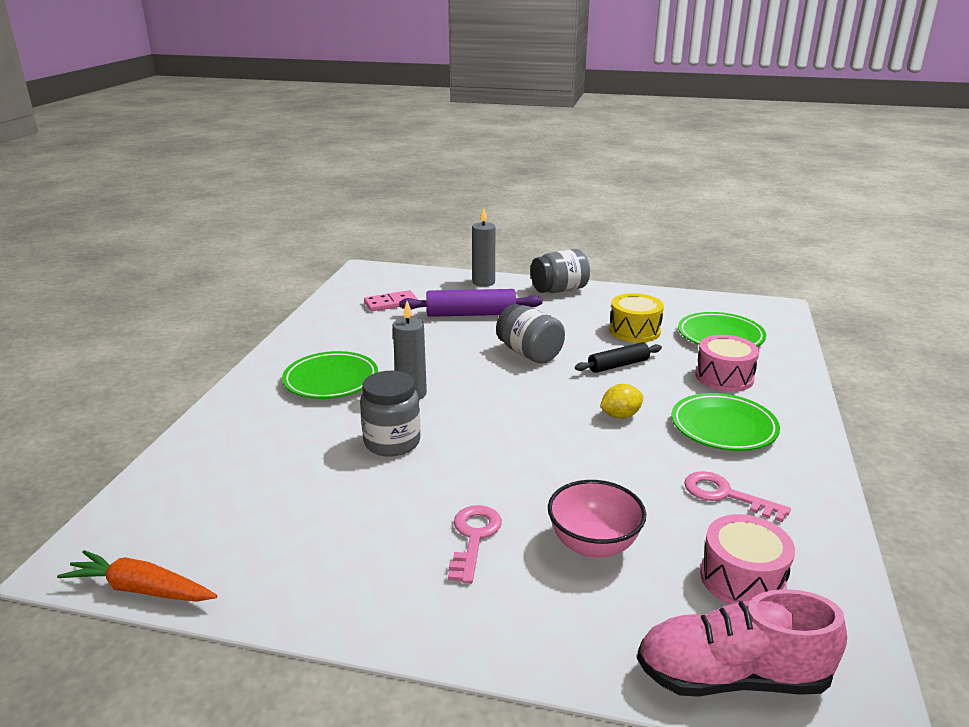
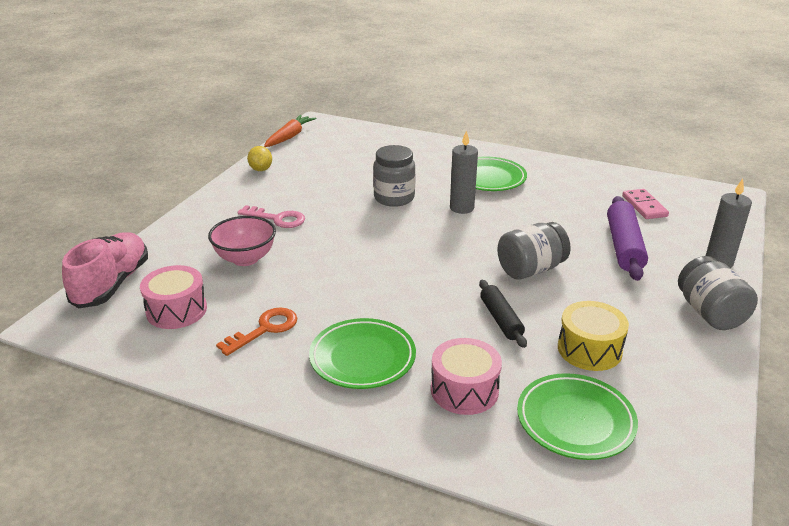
camera: 100 degrees right, 5 degrees up
(620, 415) = (401, 301): yellow lemon -> yellow lemon (261, 169)
(725, 495) = (265, 329): pink key -> orange key

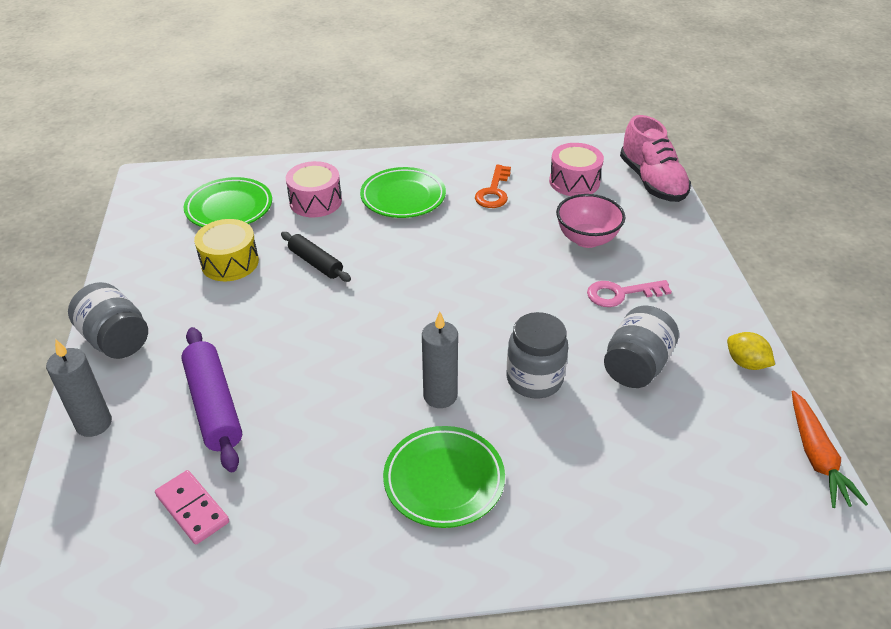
camera: 150 degrees right, 10 degrees up
(531, 269) = (311, 328): grey jar -> grey jar (636, 366)

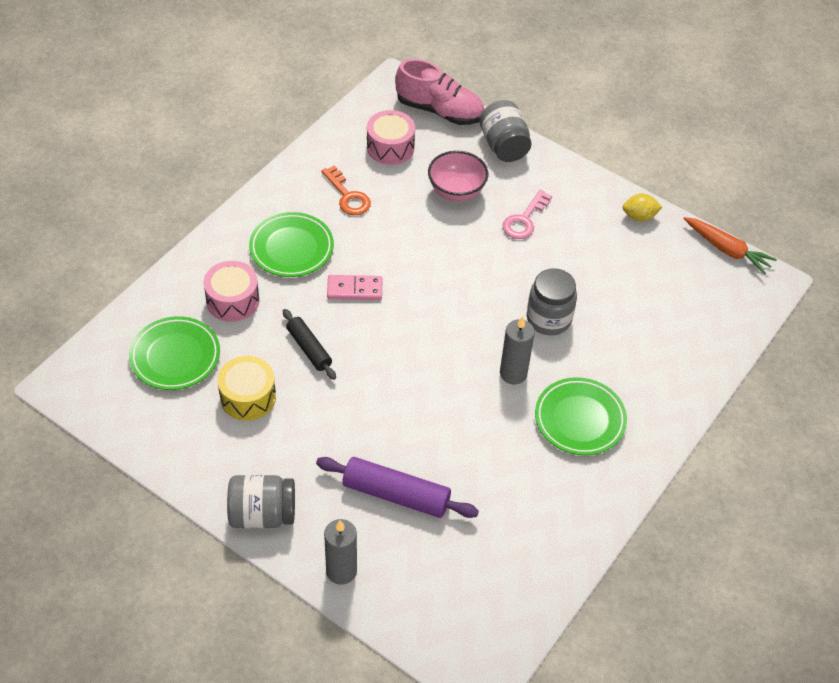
camera: 50 degrees left, 10 degrees up
(192, 509) = (477, 556): pink domino -> pink domino (354, 289)
(315, 263) = (309, 349): black rolling pin -> black rolling pin turned 60 degrees clockwise
(636, 366) = (589, 265): grey jar -> grey jar (503, 146)

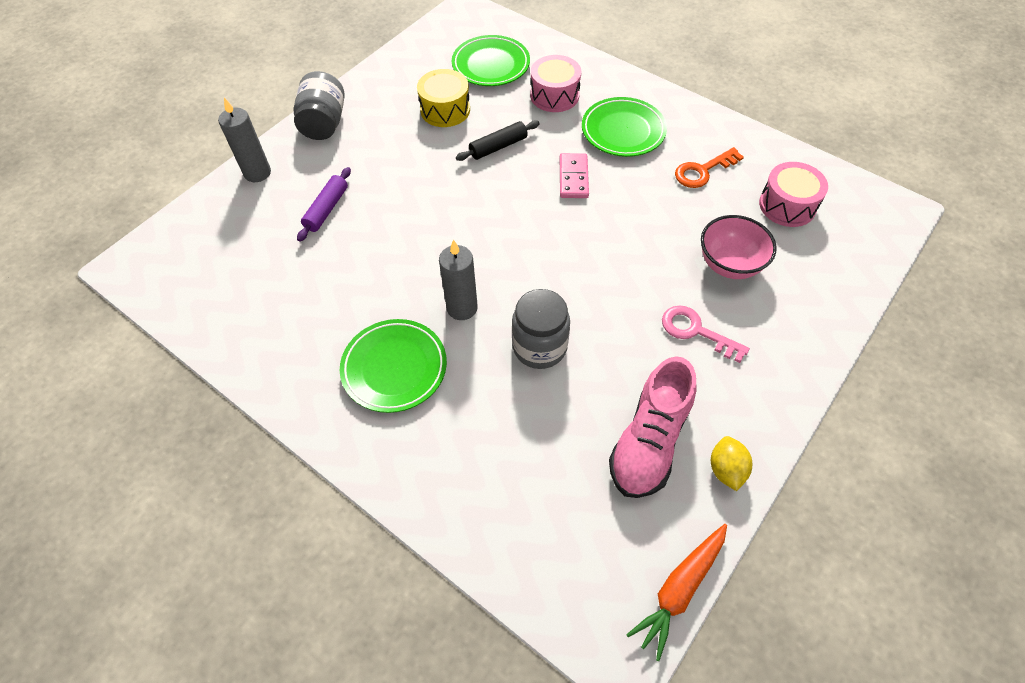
camera: 95 degrees right, 5 degrees up
(396, 494) = (327, 209): purple rolling pin -> purple rolling pin, size x0.63
(439, 110) = (864, 251): pink shoe -> pink shoe (649, 441)
(503, 146) = (822, 315): grey jar -> none

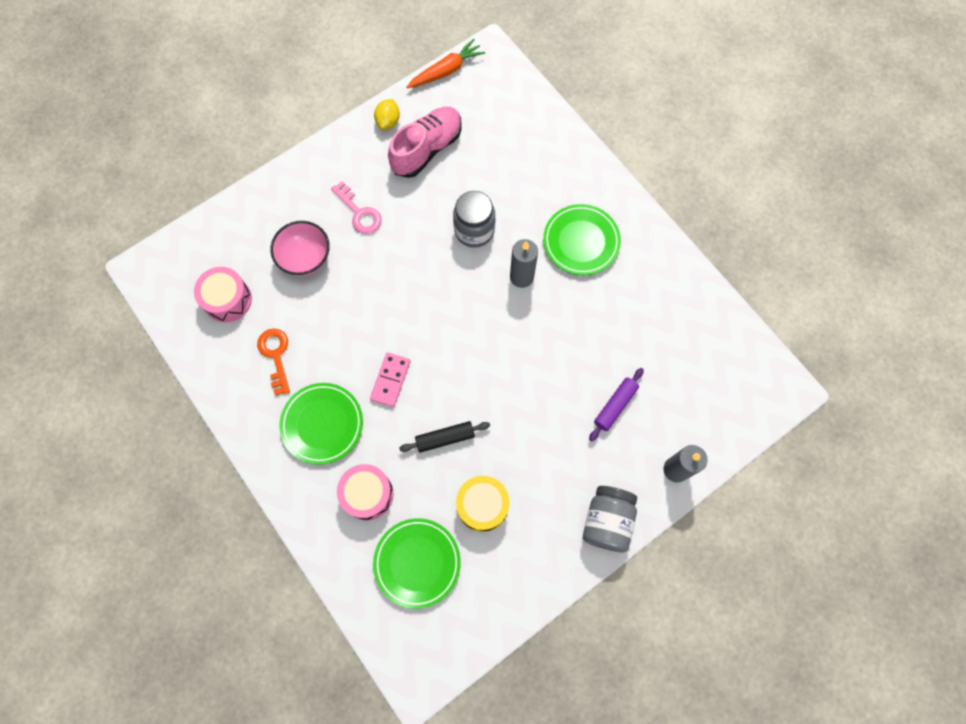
camera: 165 degrees left, 15 degrees up
(702, 171) = (275, 355): orange key -> orange key turned 90 degrees counterclockwise

